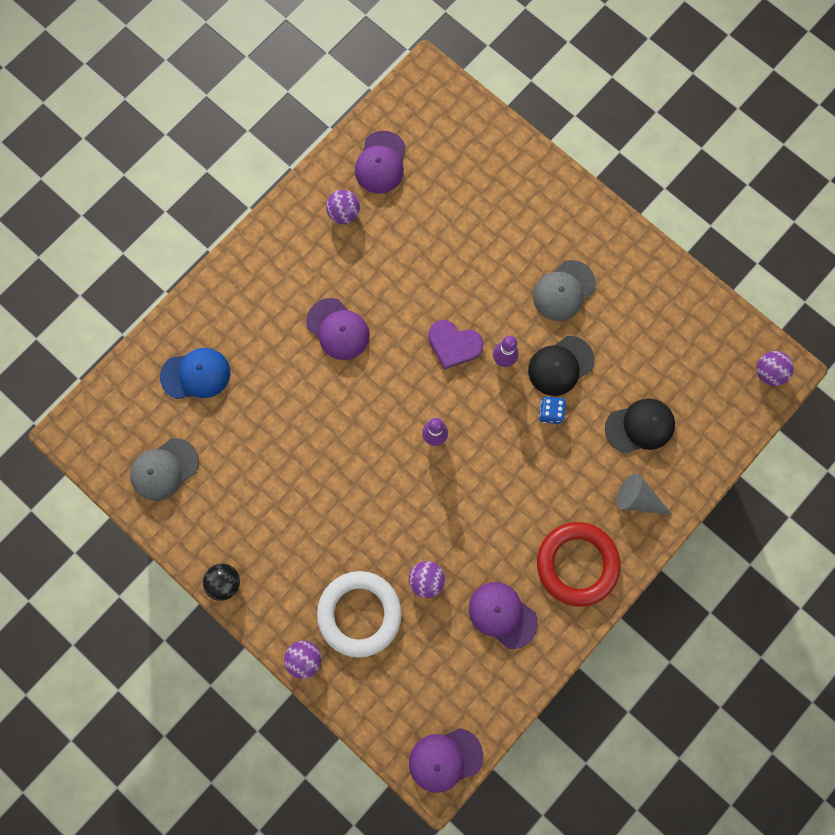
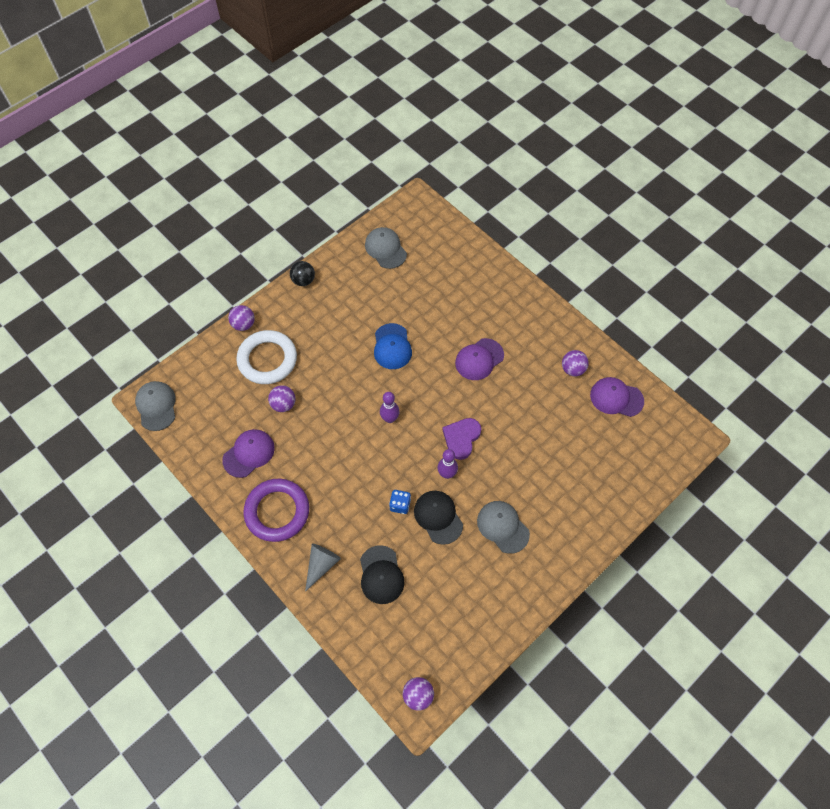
camera: 95 degrees right, 15 degrees down
(196, 374) = (451, 269): blue cap -> blue cap (392, 346)
(445, 759) = (156, 406): purple cap -> grey cap
(577, 564) = (277, 511): red ring -> purple ring

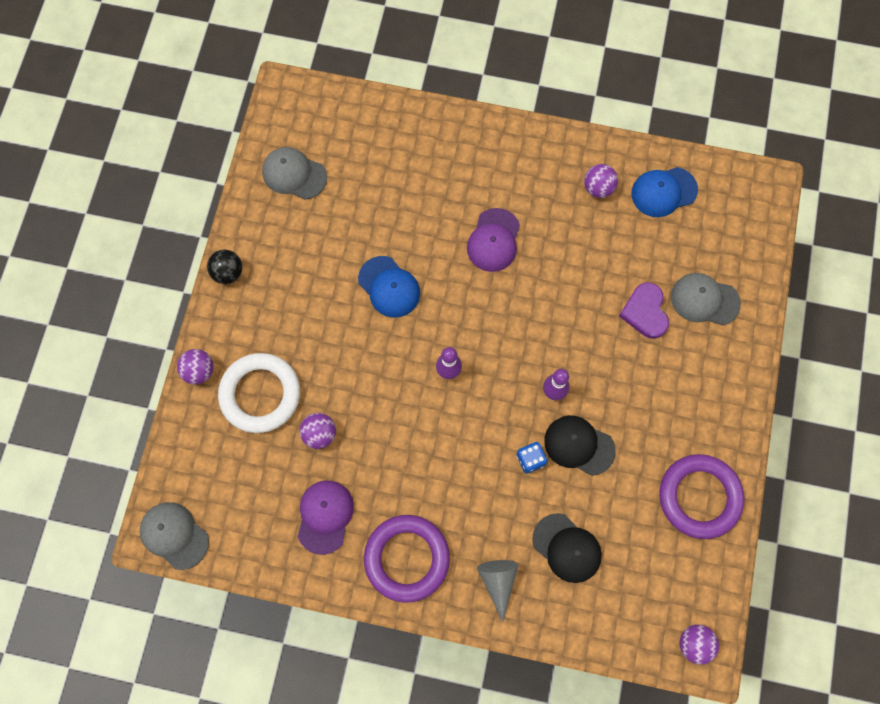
camera: 35 degrees left, 10 degrees up
(461, 438) = (540, 342): purple heart -> purple heart (645, 312)
(494, 604) = (699, 497): none -> purple ring
(502, 527) = (650, 410): grey cap -> grey cap (704, 300)
(616, 398) = (663, 192): purple cap -> blue cap

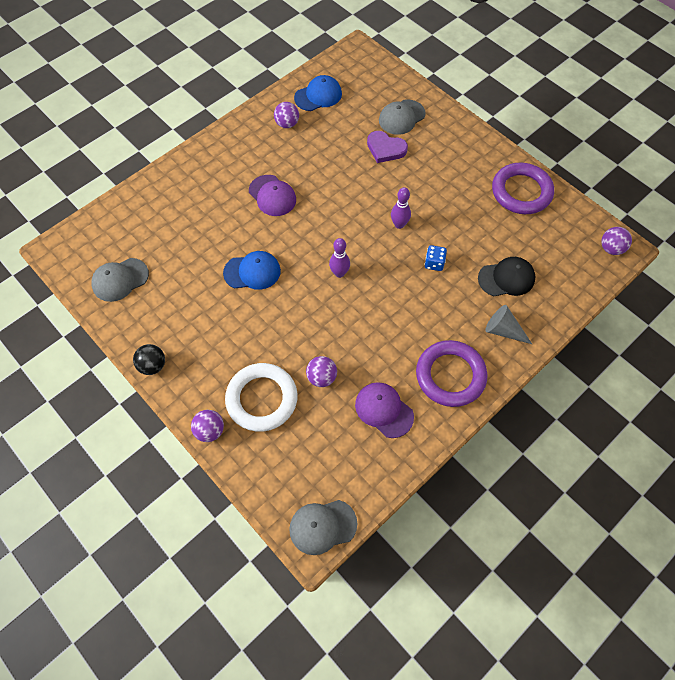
camera: 55 degrees left, 10 degrees down
(579, 445) = (444, 232): black cap -> none
(663, 192) = (318, 96): blue cap -> blue cap turned 135 degrees counterclockwise

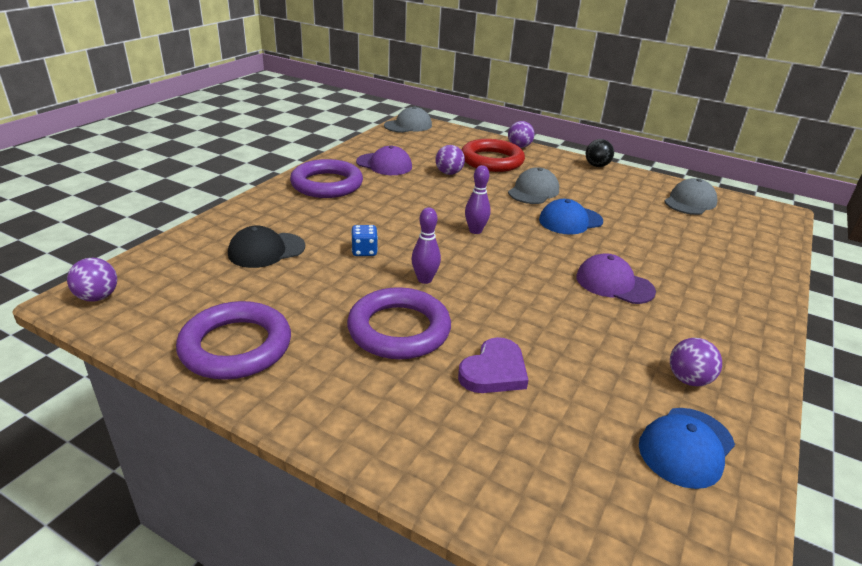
camera: 160 degrees right, 30 degrees down
(262, 399) = (492, 160): white ring -> red ring
(385, 149) = (494, 371): purple heart -> purple heart turned 120 degrees clockwise
(401, 117) = (494, 436): grey cap -> grey cap (533, 191)
(428, 186) = (399, 329): none -> purple ring
(503, 330) = (272, 213): grey cone -> none

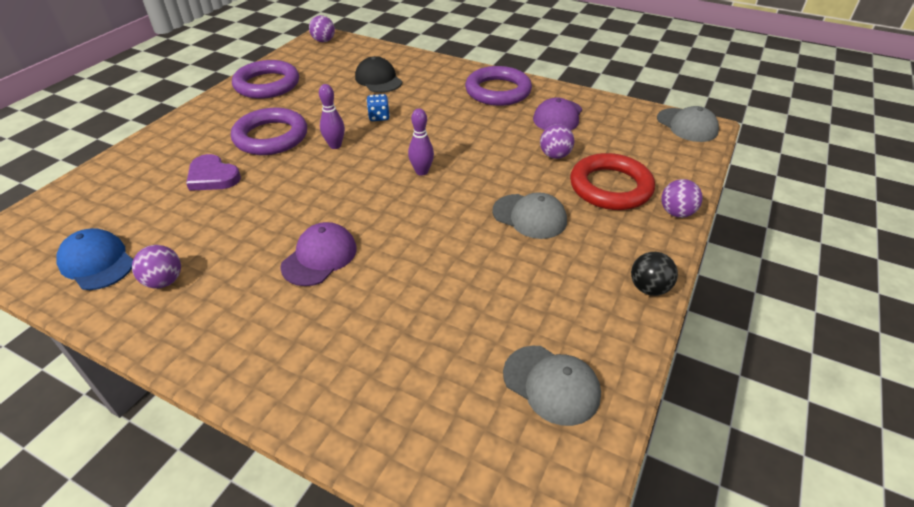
camera: 90 degrees right, 10 degrees up
(570, 221) = (456, 240): blue cap -> none

